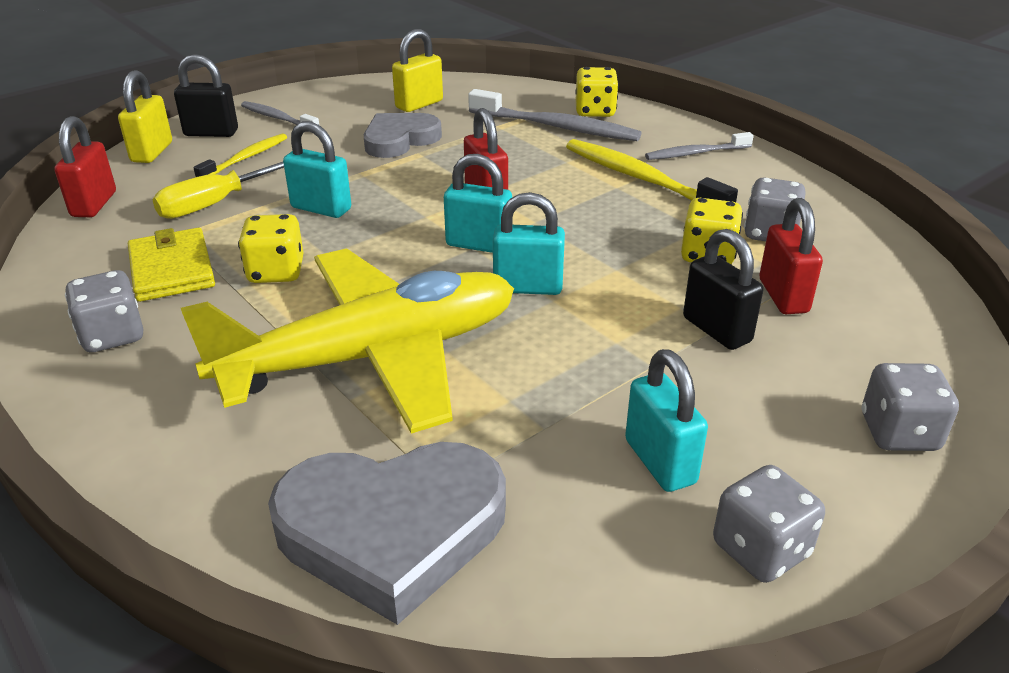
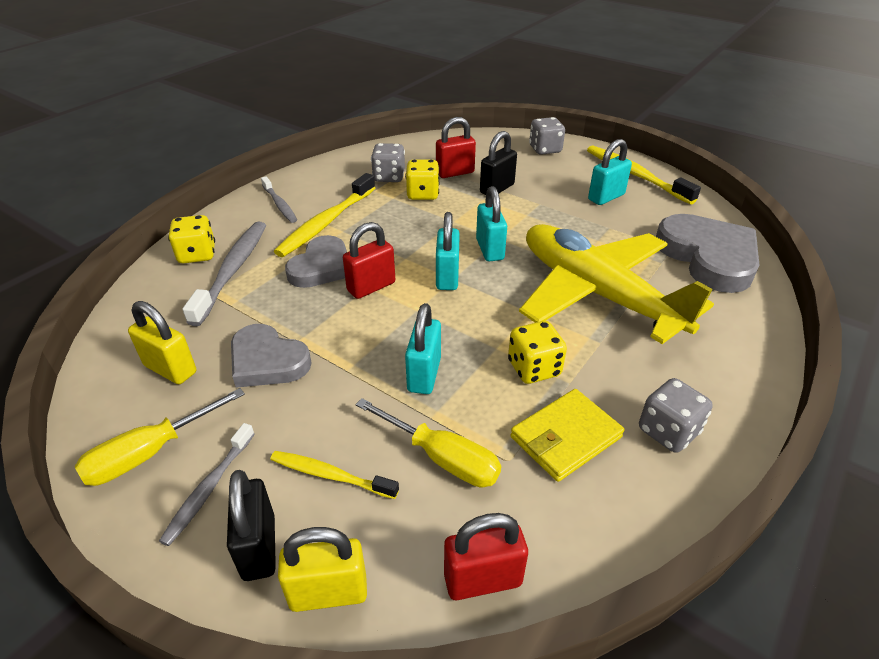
camera: 105 degrees left, 5 degrees up
(331, 101) = (150, 452): none -> yellow screwdriver
(541, 170) = (321, 267): none -> grey heart
(760, 550) = (635, 175): grey dice -> yellow toothbrush

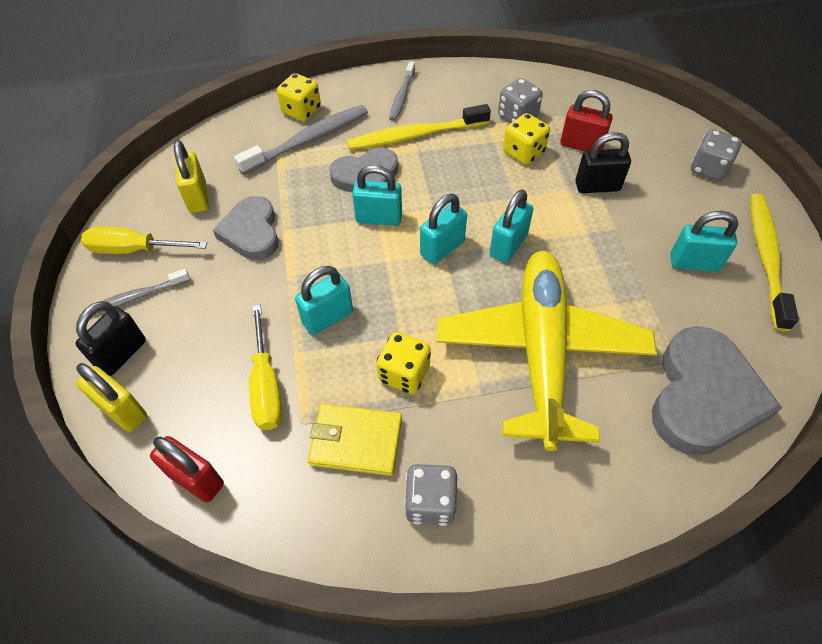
camera: 45 degrees right, 15 degrees up
(330, 475) = (198, 342): yellow toothbrush -> none
(371, 287) = (378, 218): red padlock -> turquoise padlock

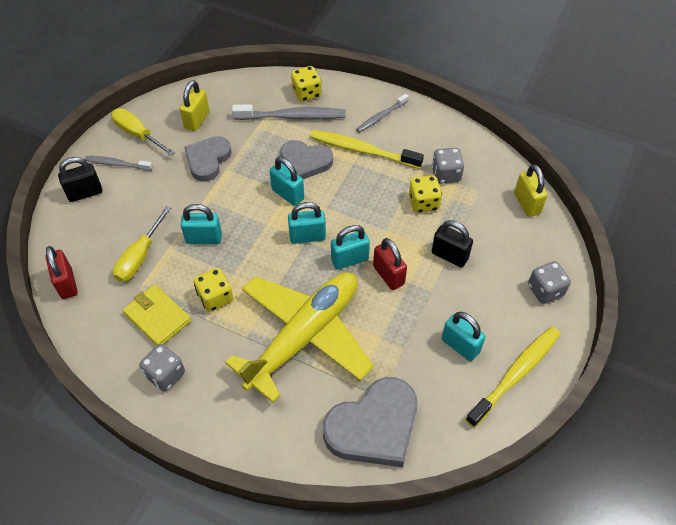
camera: 35 degrees right, 0 degrees up
(122, 410) = (62, 225): yellow padlock -> yellow padlock (526, 203)
(581, 145) = (469, 220): red padlock -> red padlock (388, 275)

